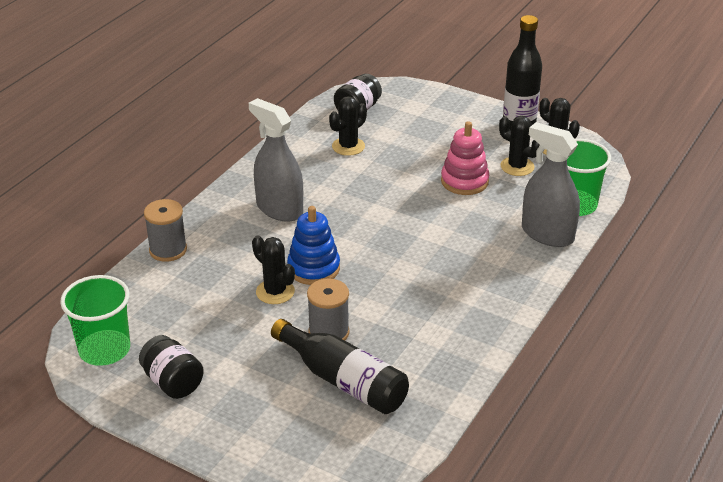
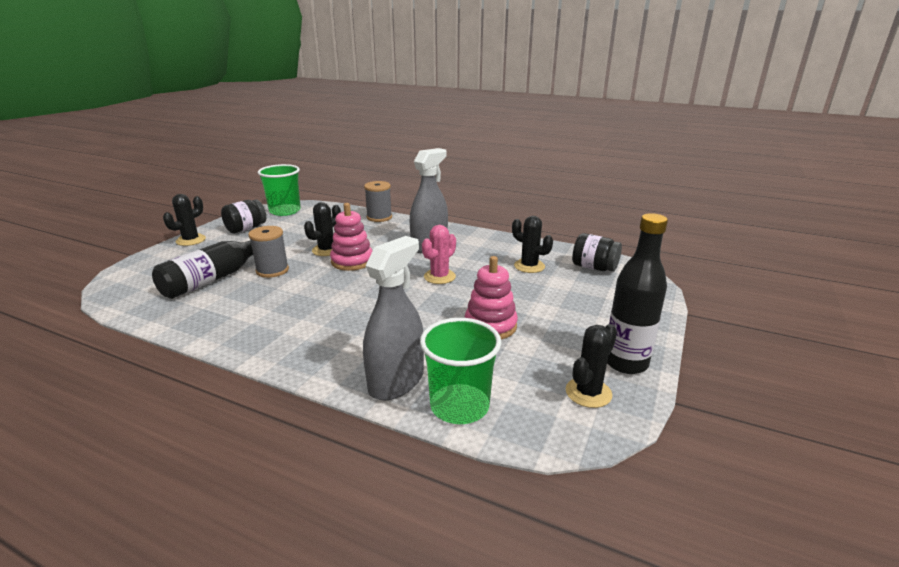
camera: 85 degrees right, 10 degrees down
(313, 268) = (352, 261): blue stacking toy -> pink stacking toy
(364, 205) = (439, 277): none -> pink cactus
(517, 166) = (532, 361): black cactus -> black cactus (191, 240)

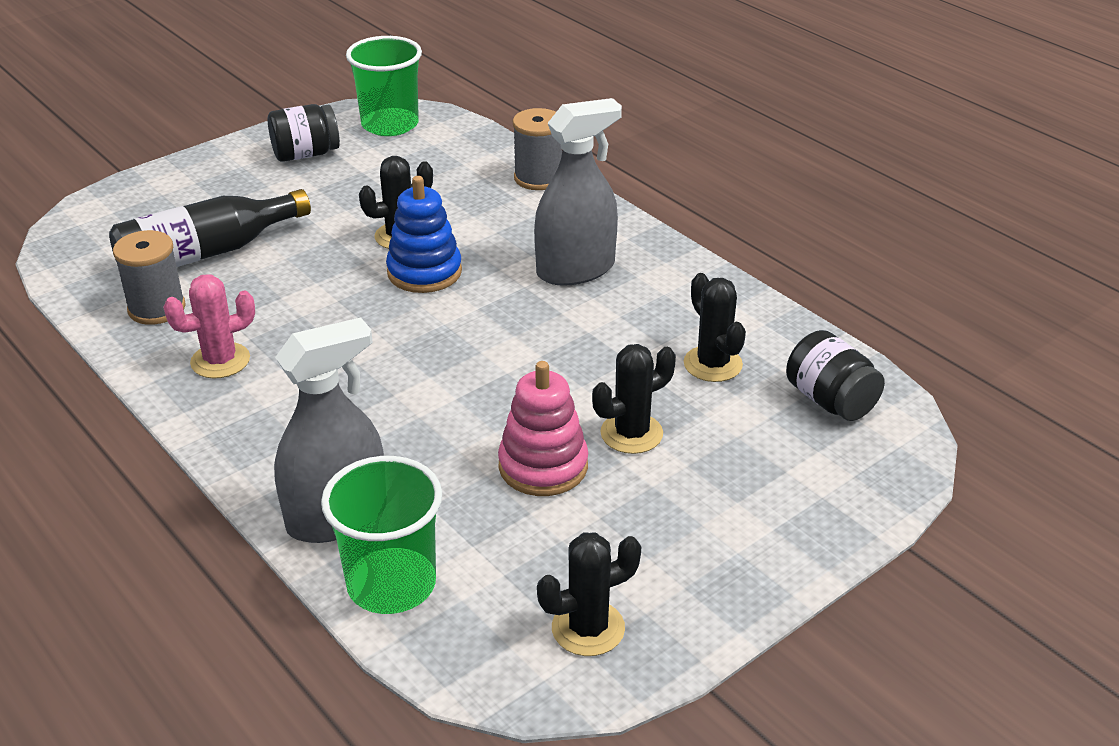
camera: 25 degrees right, 10 degrees up
(191, 240) = (212, 161): black cactus -> black cactus (631, 433)
(272, 270) = (294, 259): grey spool -> grey spool (157, 308)
(352, 261) = (424, 272): pink stacking toy -> blue stacking toy
(439, 277) = (540, 344): pink cactus -> pink cactus (220, 361)
(625, 363) = (694, 601): black bottle -> none

